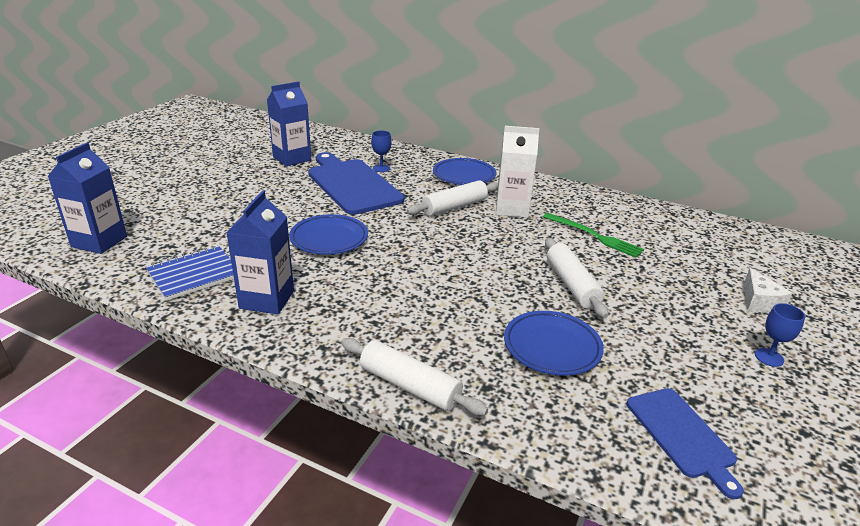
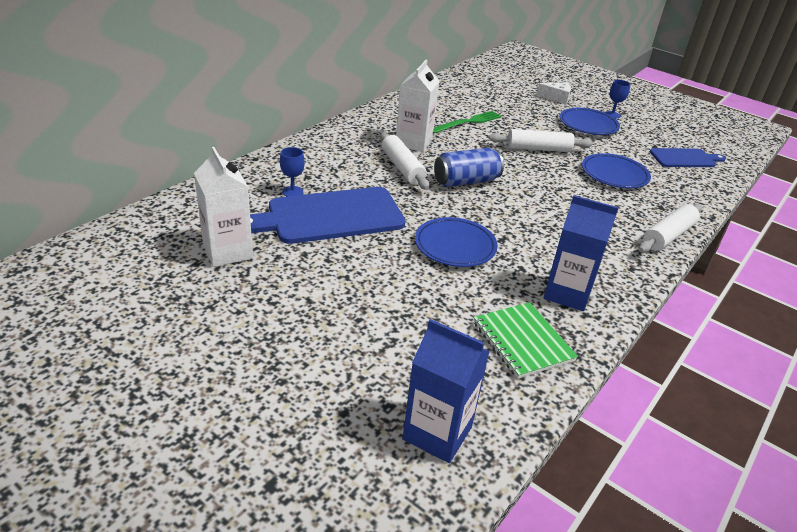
camera: 80 degrees left, 5 degrees up
(194, 274) = (522, 341): blue notebook -> green notebook
(292, 158) = (227, 251): blue carton -> white carton
(452, 240) = (466, 181): none -> blue can
(464, 175) = (333, 149): blue plate -> blue plate (588, 125)

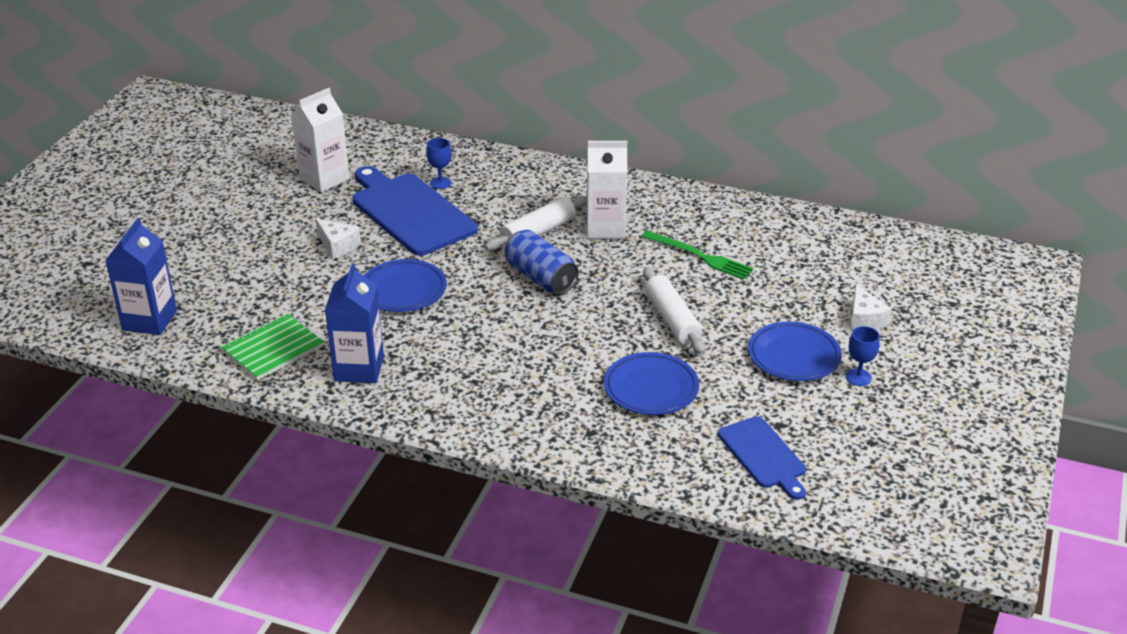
camera: 75 degrees right, 0 degrees up
(360, 267) = (338, 246): none -> white cheese
(668, 236) = (519, 438): white rolling pin -> none

